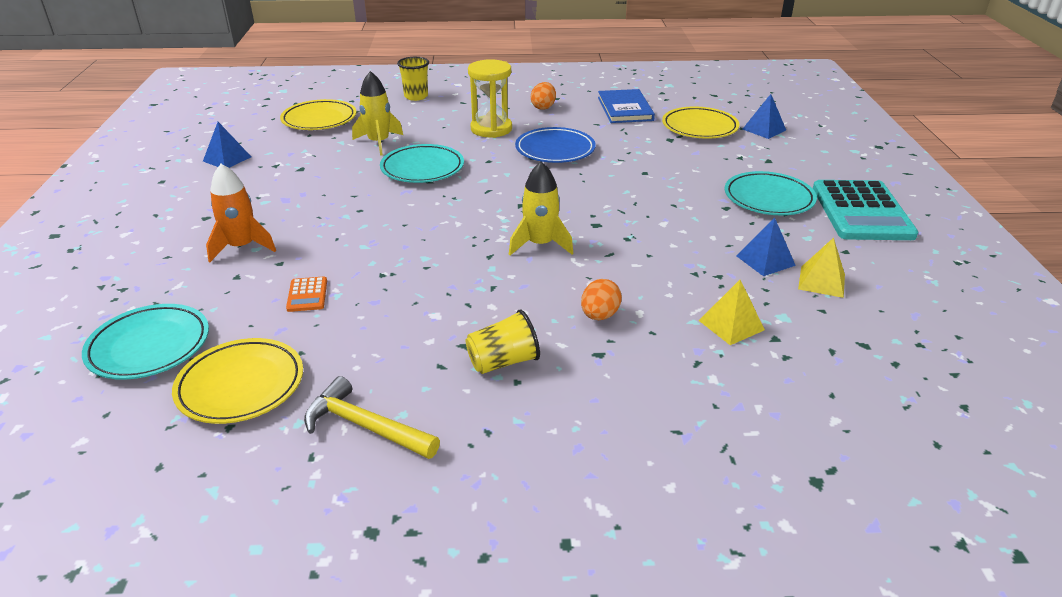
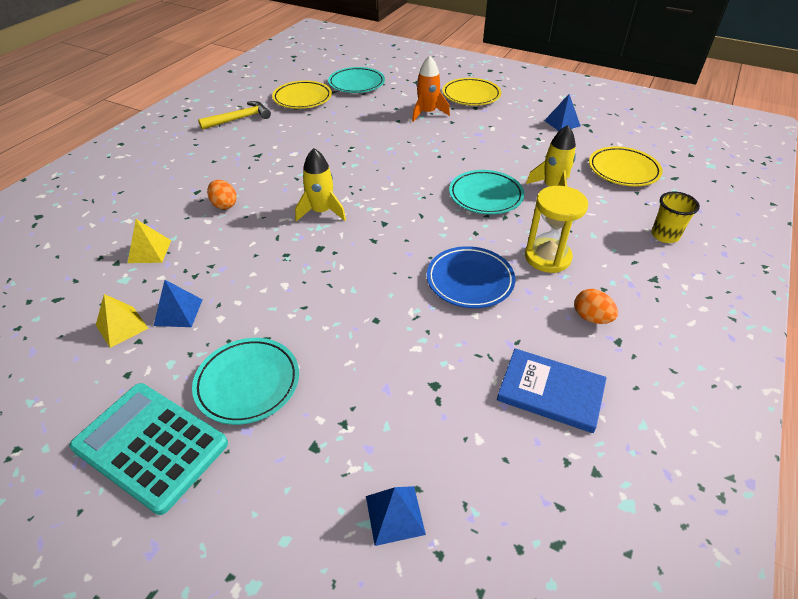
camera: 120 degrees right, 10 degrees up
(307, 295) = (356, 123): orange calculator -> none
(503, 362) = (231, 161): yellow cup -> none
(699, 127) = (448, 438): yellow plate -> yellow plate (471, 95)

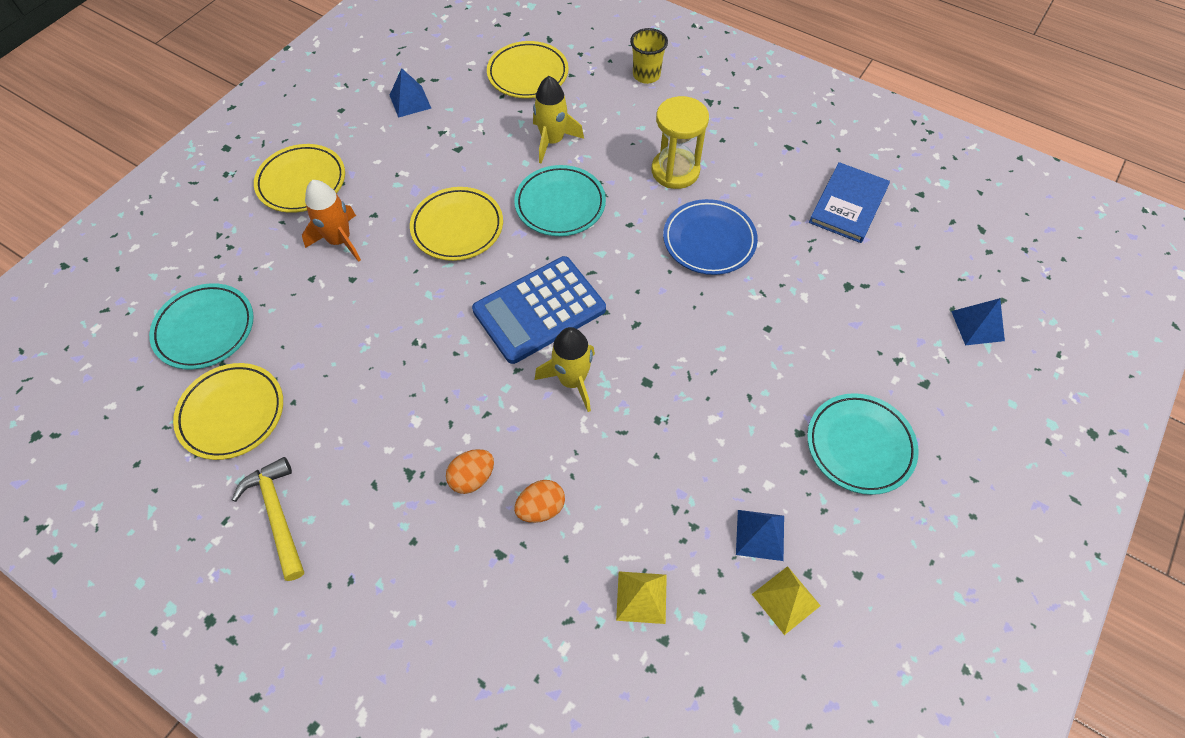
camera: 85 degrees left, 15 degrees up
(150, 446) = (943, 528): turquoise calculator -> none
(381, 193) = (539, 310): none -> blue calculator
(450, 153) = (457, 227): none -> yellow plate
(591, 318) = (761, 157): orange egg -> orange egg (472, 478)

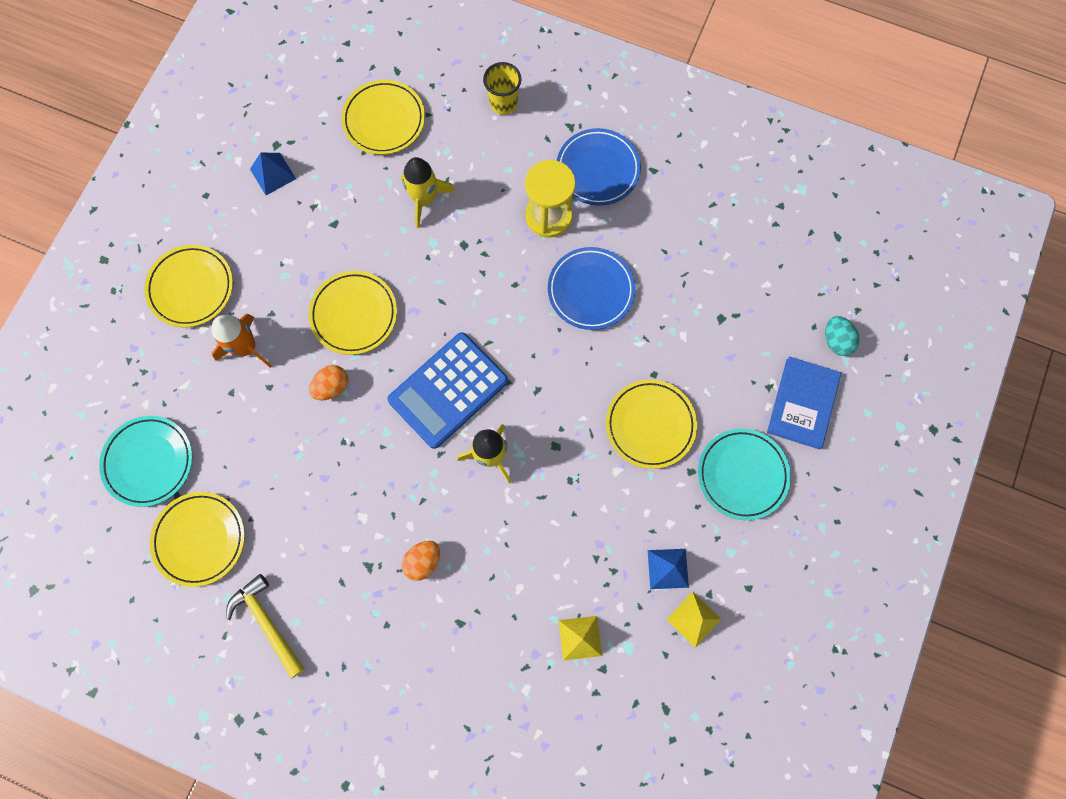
camera: 10 degrees left, 15 degrees up
(541, 508) = (486, 578): orange egg -> orange egg (332, 387)
(560, 204) = (446, 273): turquoise plate -> none
(731, 139) = (597, 169): none -> blue plate
(757, 377) = (650, 425): none -> yellow plate
(848, 205) = (714, 229): blue book -> blue book (802, 403)
(977, 326) = (836, 341): blue pyramid -> turquoise egg

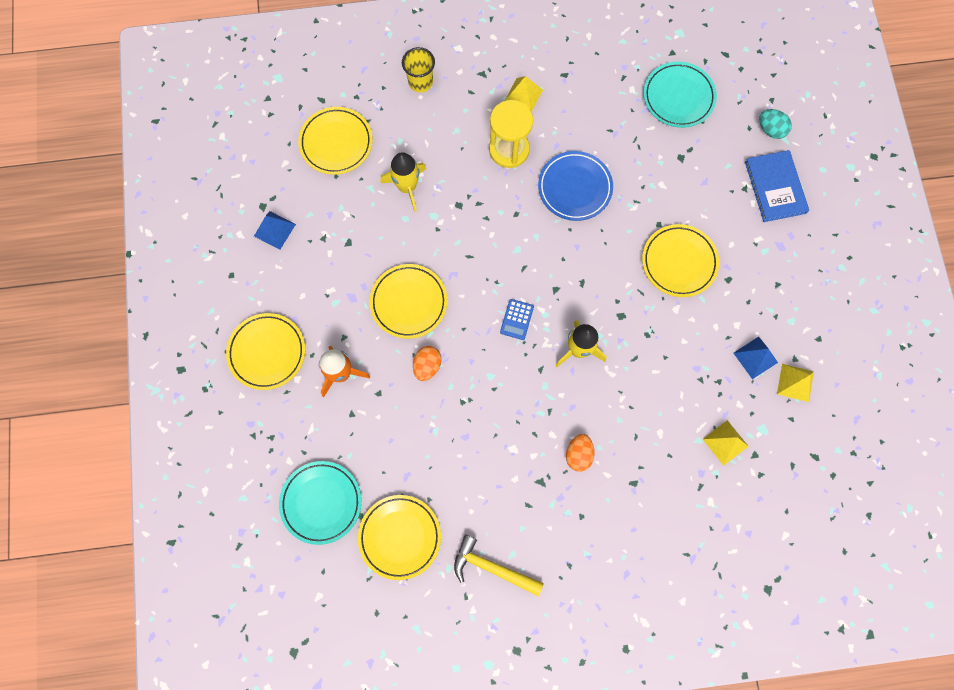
camera: 30 degrees left, 0 degrees up
(448, 390) = (517, 319): blue calculator -> blue calculator, size x0.42
(597, 169) = (523, 95): blue plate -> yellow pyramid
(742, 475) = (765, 261): turquoise plate -> turquoise plate (678, 97)

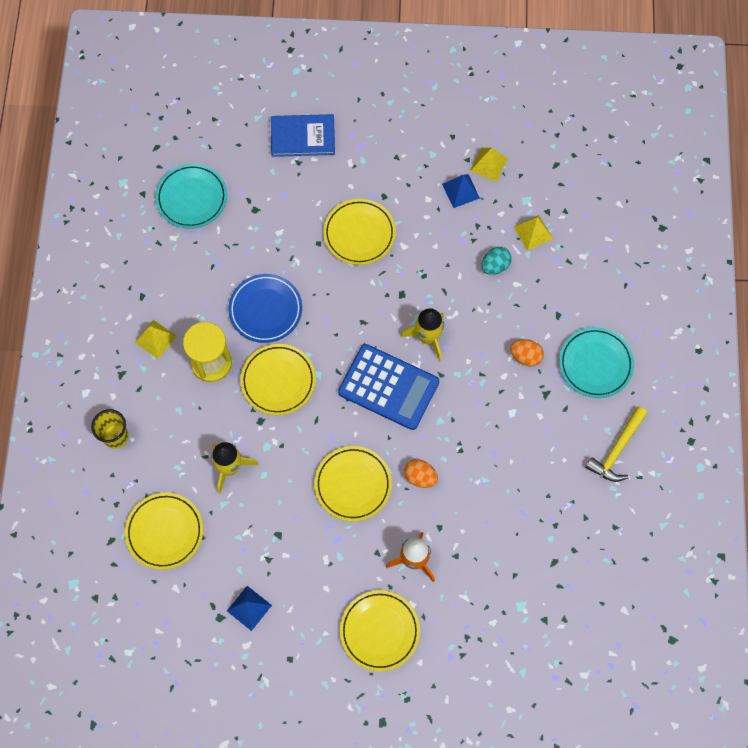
camera: 80 degrees left, 5 degrees down
(321, 502) = (537, 596): turquoise plate -> turquoise plate (595, 364)
(400, 537) = (579, 527): yellow plate -> yellow plate (278, 381)
(517, 319) = (388, 387): blue calculator -> blue calculator, size x2.40
(770, 130) = (244, 127): turquoise egg -> turquoise egg (495, 266)

